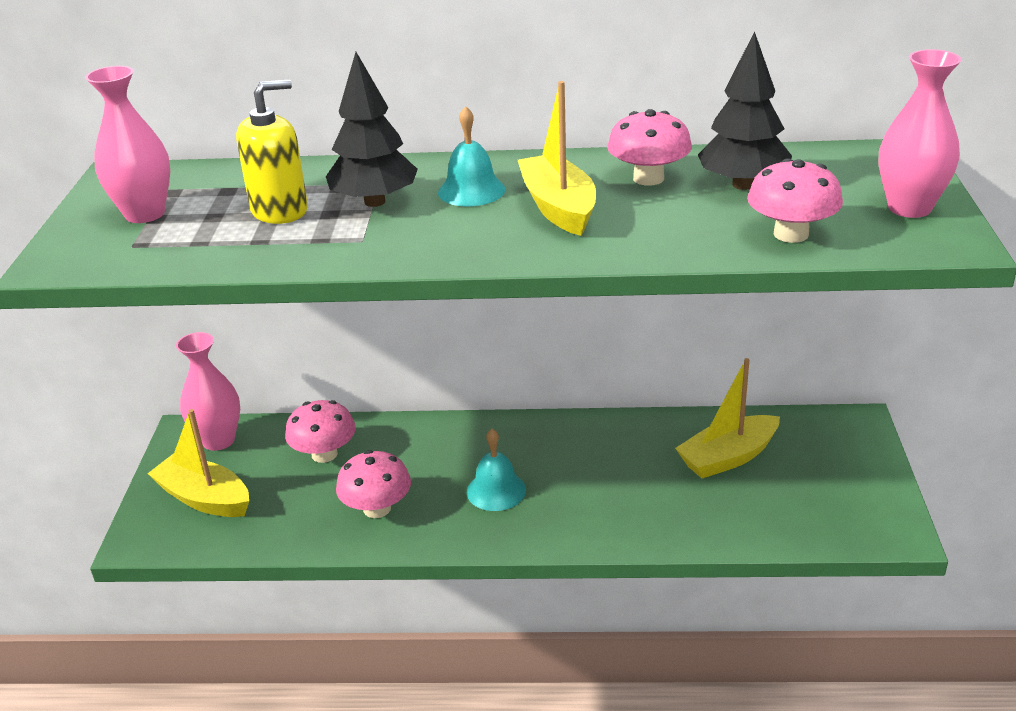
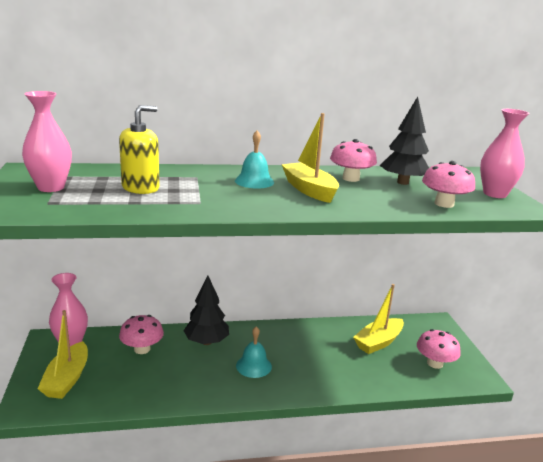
camera: 15 degrees left, 10 degrees down
(204, 498) = (67, 379): yellow boat -> yellow boat turned 105 degrees counterclockwise
(374, 202) = (198, 185): black tree -> black tree (206, 342)
(377, 508) = (183, 380): pink mushroom -> pink mushroom (435, 363)

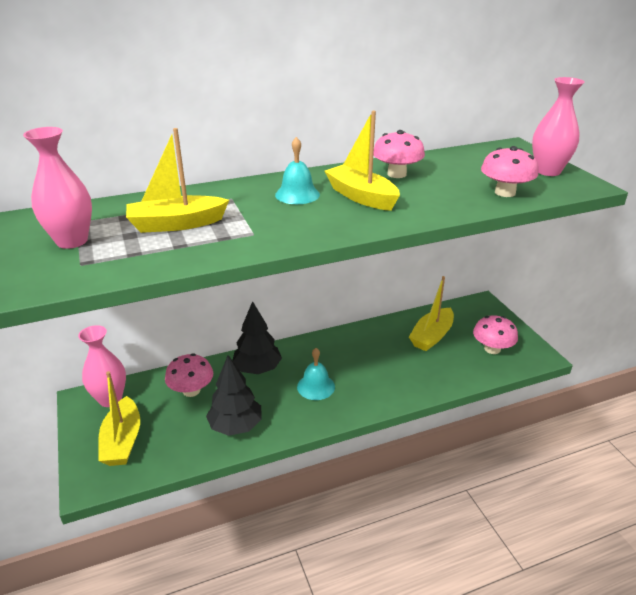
camera: 10 degrees left, 10 degrees up
(140, 188) = (176, 224): yellow soap dispenser -> yellow boat
(402, 182) = (451, 171): black tree -> black tree (235, 426)

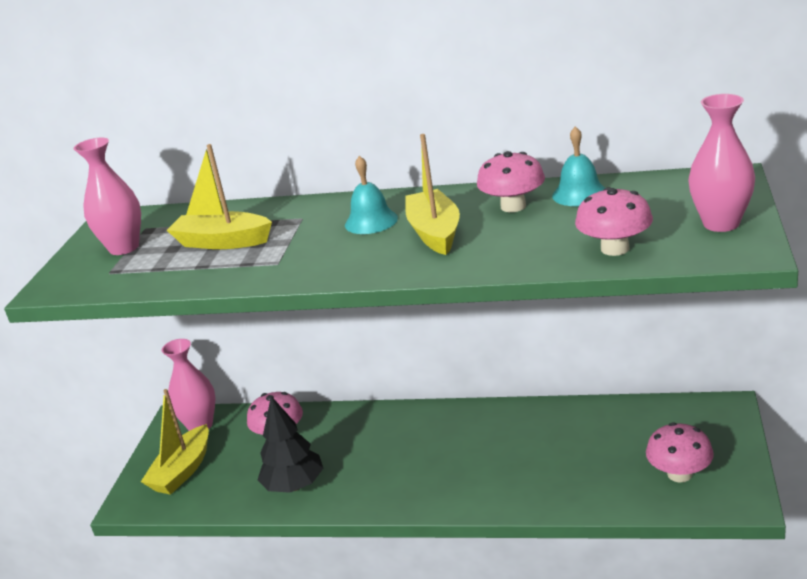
camera: 35 degrees right, 5 degrees down
(257, 369) = (363, 428): black tree -> none
(316, 386) = (411, 465): turquoise bell -> turquoise bell (579, 194)
(431, 336) = (608, 437): yellow boat -> none

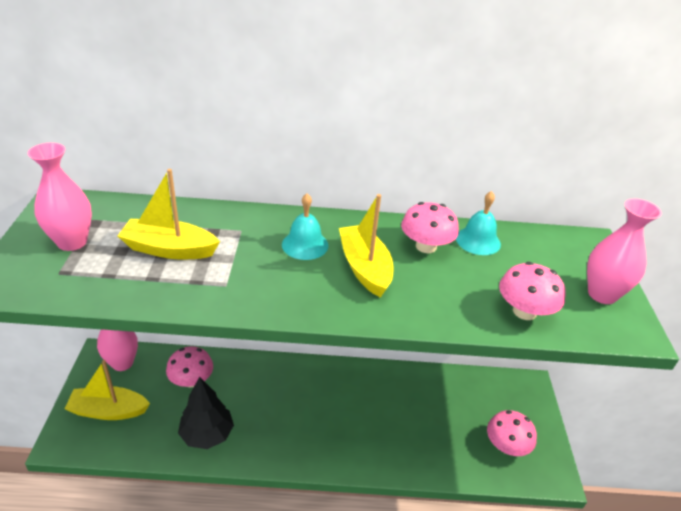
camera: 15 degrees left, 10 degrees up
(182, 471) = (108, 410): yellow boat -> yellow boat turned 75 degrees clockwise

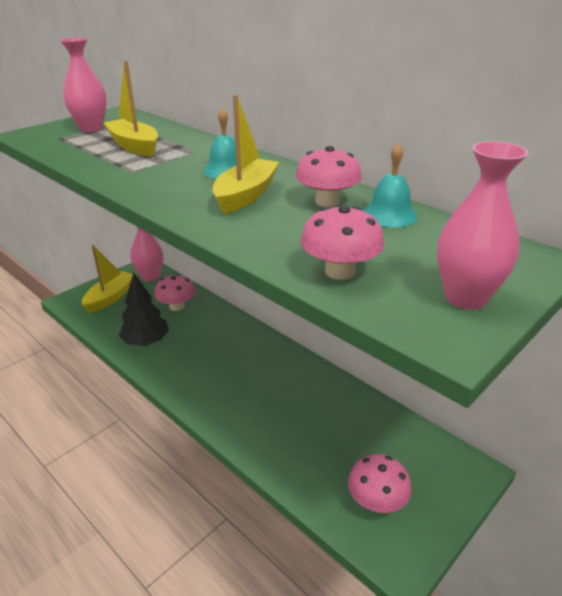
camera: 45 degrees right, 5 degrees down
(108, 410) = (110, 298): yellow boat -> yellow boat turned 75 degrees clockwise

